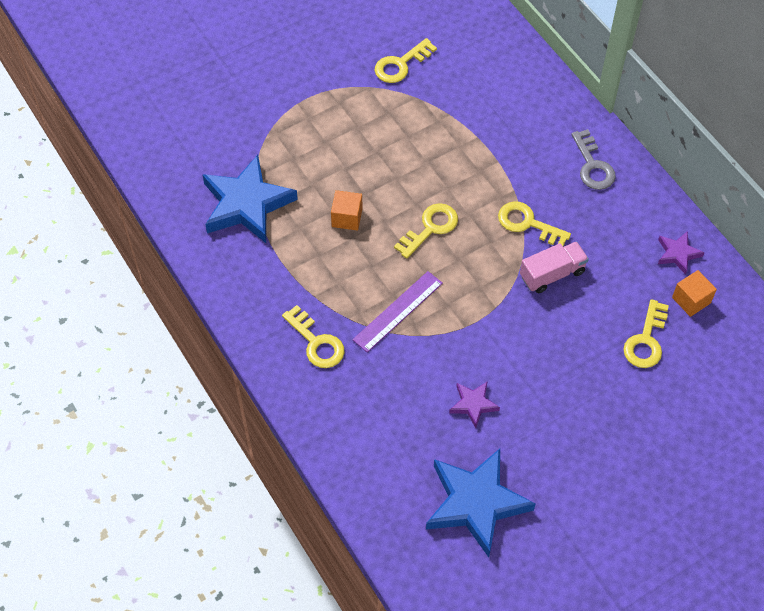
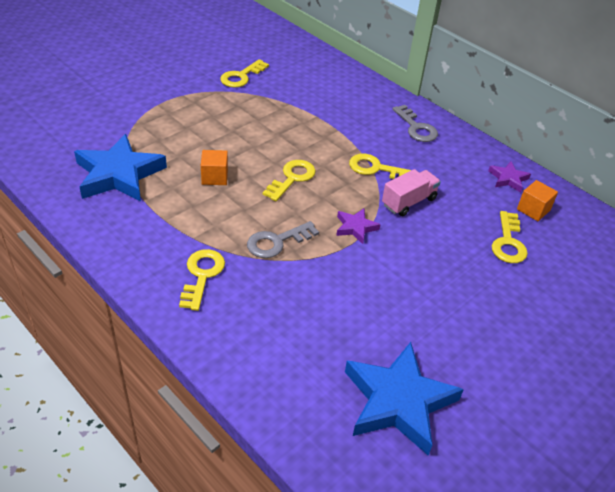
camera: 15 degrees left, 15 degrees down
(316, 342) = (202, 275): yellow key -> yellow key turned 120 degrees counterclockwise
(398, 311) = (277, 242): purple ruler -> grey key
(473, 404) = (369, 311): purple star -> purple star (355, 227)

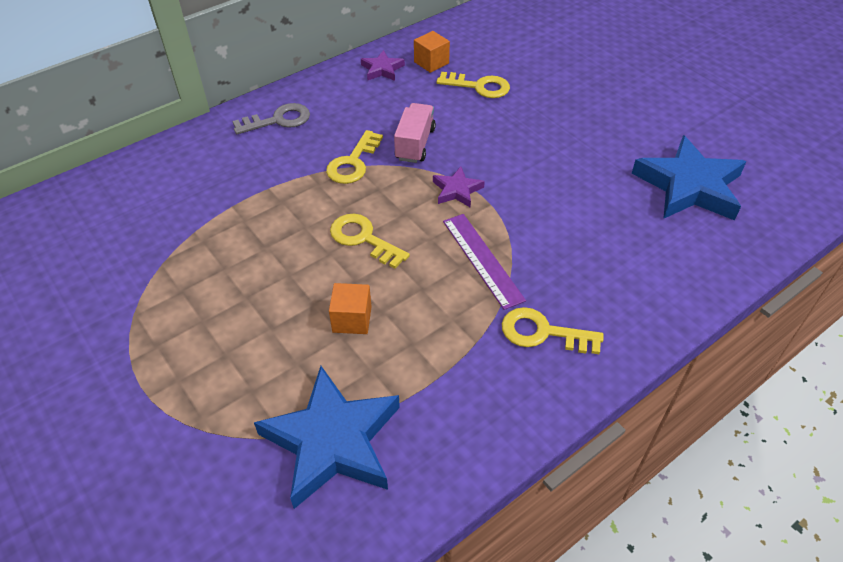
camera: 80 degrees left, 5 degrees up
(241, 77) = (102, 283): yellow key -> none
(277, 242) = (482, 259): grey key -> purple ruler
(409, 202) = (415, 144): pink truck -> pink truck turned 45 degrees clockwise

